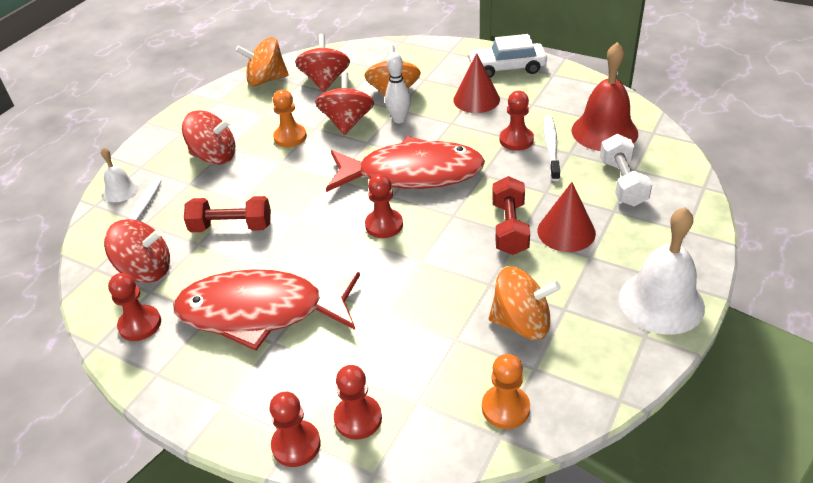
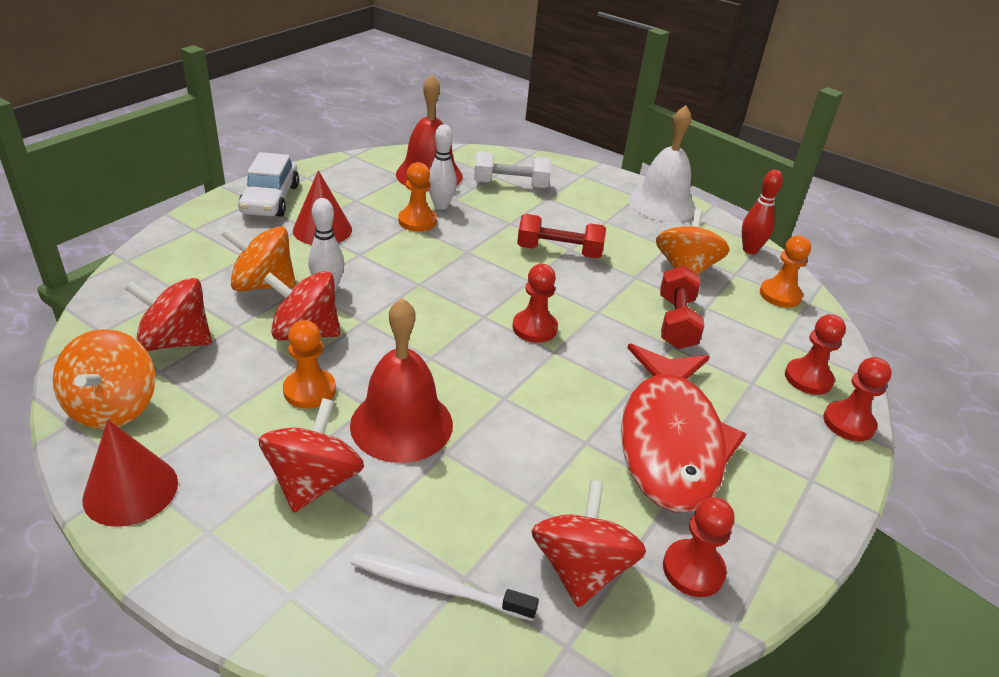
camera: 90 degrees left, 5 degrees down
(121, 190) = (355, 623): white bell -> none
(231, 227) = (503, 464): red dumbbell -> red dumbbell (676, 322)
(264, 178) = (401, 424): none -> red bell
(412, 173) = (447, 295): red fish -> none
(516, 140) = (417, 221): red pawn -> orange pawn
(551, 147) = (441, 206): white toothbrush -> white bowling pin
(566, 231) = (571, 225): red cone -> red cone (131, 490)
(596, 385) = (750, 250): none -> red bowling pin

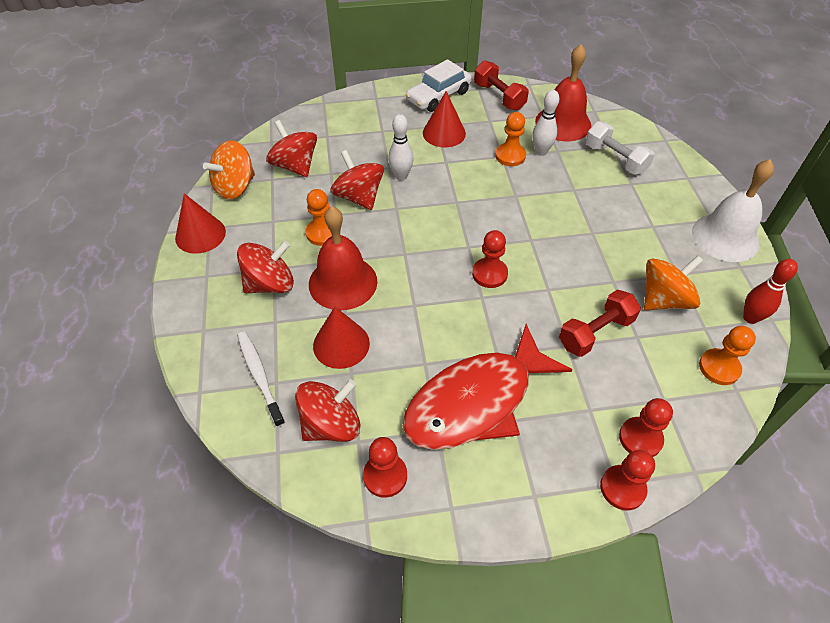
camera: 50 degrees right, 15 degrees up
(263, 285) = (371, 154): orange spinning top -> none
(483, 484) = (341, 344): none -> red cone
(559, 252) = (580, 230): red dumbbell -> red dumbbell (499, 97)

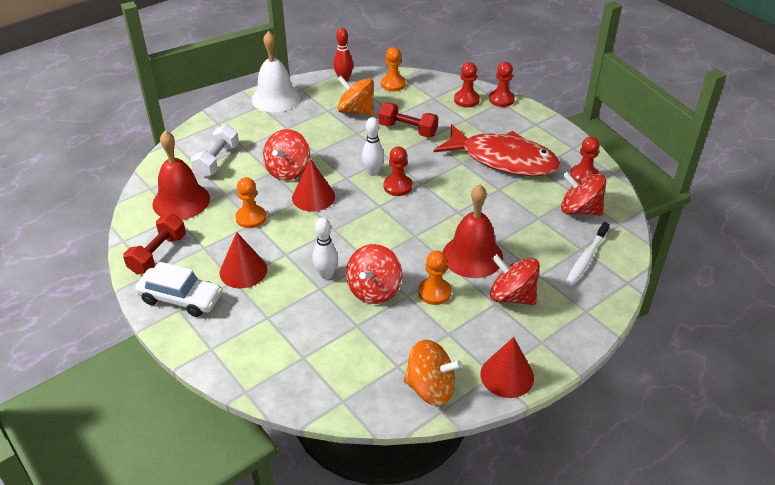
camera: 120 degrees left, 10 degrees down
(295, 166) = (366, 357): red spinning top -> red spinning top (288, 170)
(341, 344) = (523, 232): red cone -> red cone (313, 197)
(541, 152) = (233, 202): white bowling pin -> white bowling pin (373, 172)

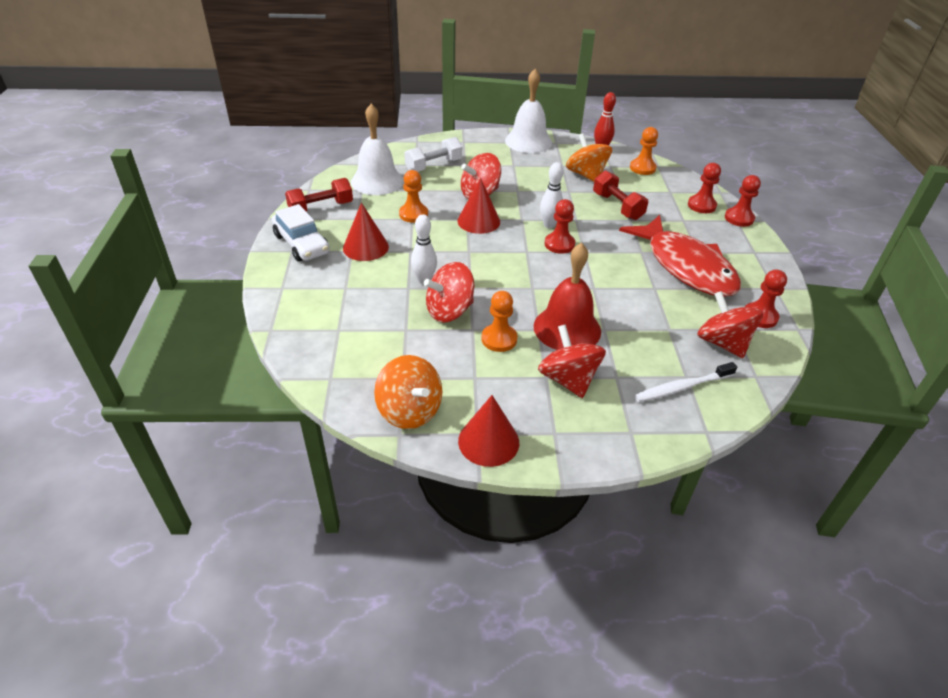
camera: 35 degrees right, 0 degrees up
(181, 201) = (377, 181): red bell -> white bell

